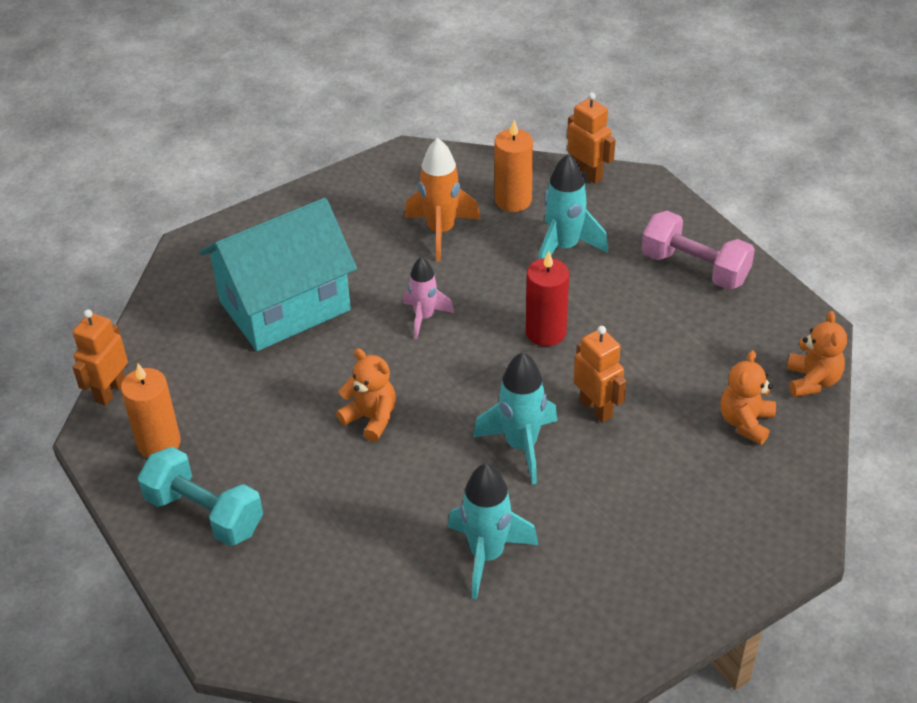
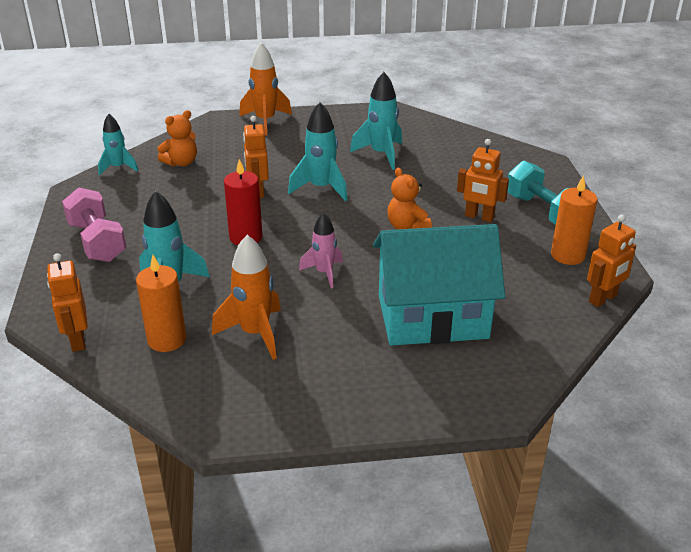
camera: 155 degrees left, 10 degrees down
(287, 470) = (479, 217): none -> orange robot
(725, 570) = (265, 121): none -> orange rocket
(812, 381) = (118, 168): orange teddy bear -> turquoise rocket

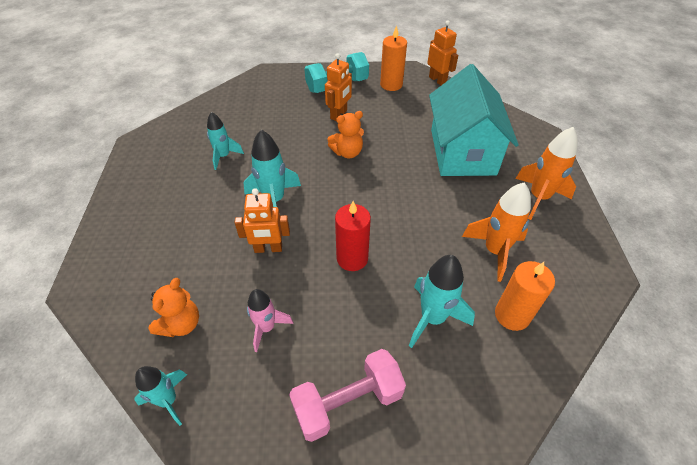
camera: 85 degrees left, 15 degrees up
(77, 340) = (525, 396): orange robot -> none
(181, 162) = (181, 324): orange teddy bear -> orange teddy bear turned 60 degrees clockwise
(265, 121) = (110, 241): orange rocket -> orange rocket (538, 198)
(324, 273) = (410, 205): pink rocket -> pink rocket (266, 328)
(381, 154) = (224, 156): turquoise rocket -> turquoise rocket, size x0.66

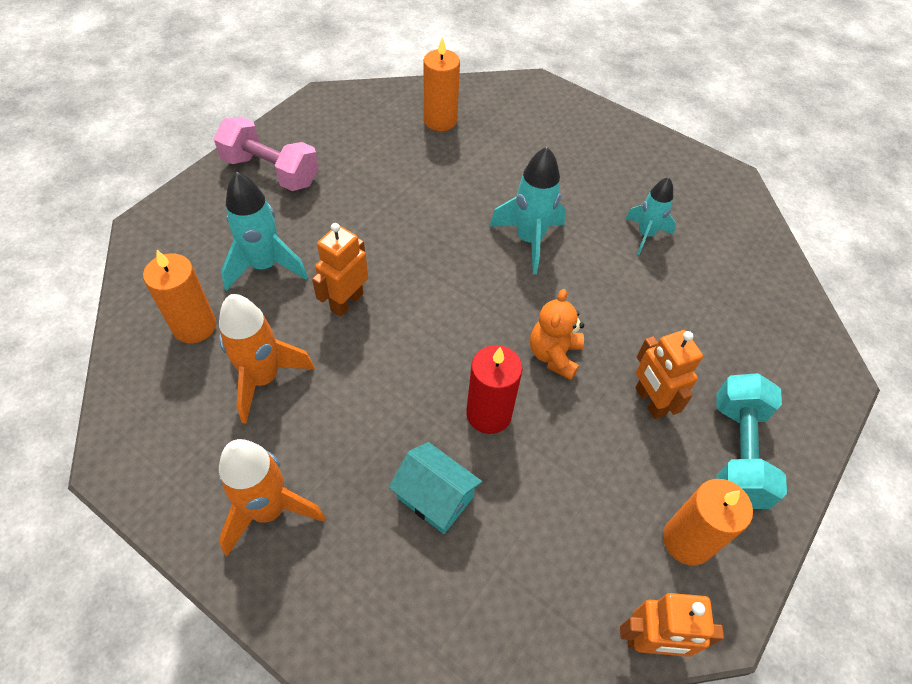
camera: 125 degrees right, 5 degrees up
(168, 400) = (382, 93): turquoise rocket -> none
(181, 324) = (440, 120): orange teddy bear -> orange candle
(266, 328) = (382, 162): pink rocket -> none
(268, 249) = (465, 203): orange robot -> orange robot (346, 302)
(347, 402) = (271, 171): pink dumbbell -> pink dumbbell turned 75 degrees counterclockwise
(352, 258) = (389, 254): red candle -> red candle (488, 414)
(462, 152) = (435, 497): turquoise house -> turquoise house, size x0.46

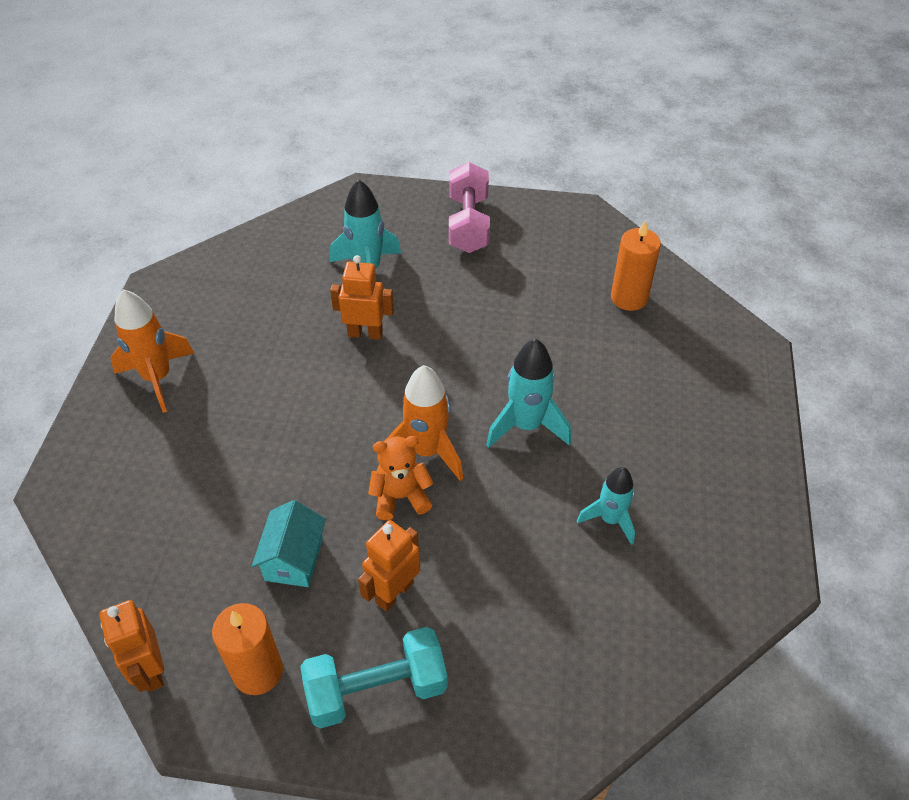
camera: 65 degrees right, 5 degrees down
(194, 326) = (286, 262): orange candle -> none
(263, 378) = (263, 321): orange rocket -> orange rocket (427, 451)
(435, 497) = (213, 470): turquoise house -> turquoise house (294, 559)
(488, 414) = (310, 473): red candle -> none

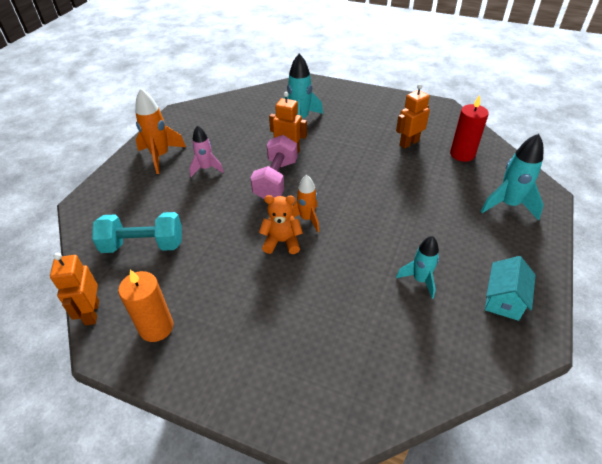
camera: 15 degrees right, 5 degrees down
(242, 389) = (206, 169): none -> pink rocket
(294, 559) = (203, 265): turquoise house -> turquoise house (503, 299)
(376, 689) = (229, 355): turquoise dumbbell -> turquoise dumbbell (143, 245)
(394, 592) = (260, 297): orange robot -> orange robot (409, 143)
(427, 451) = (307, 219): orange rocket -> orange rocket, size x0.66
(468, 224) = (368, 104): pink dumbbell -> pink dumbbell (276, 179)
(526, 426) = (376, 215): turquoise rocket -> turquoise rocket (508, 205)
(629, 298) = (462, 154): orange candle -> red candle

